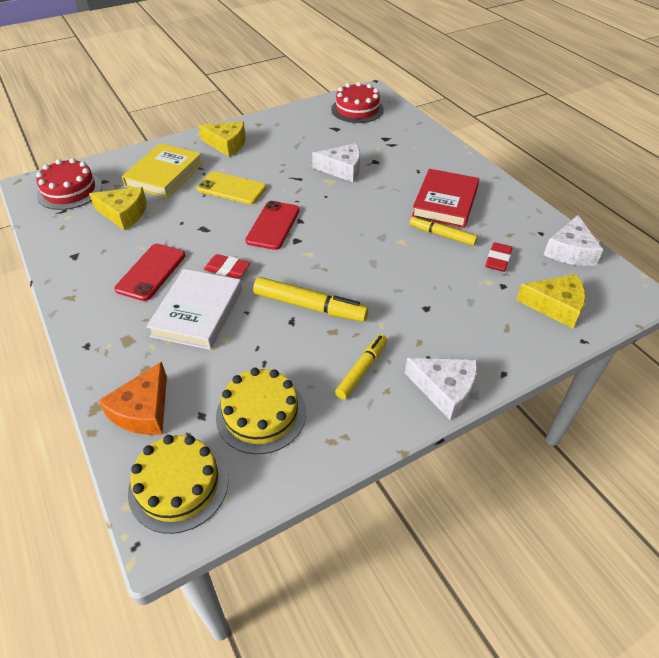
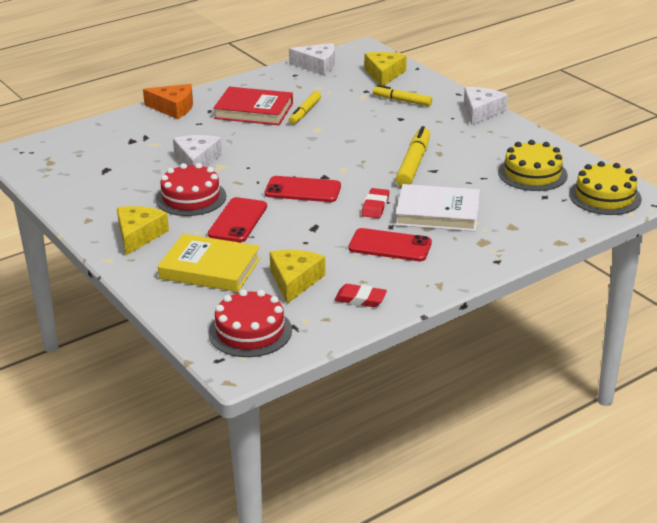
camera: 95 degrees left, 15 degrees down
(143, 410) = (551, 220): orange cheese -> orange cheese (173, 108)
(231, 188) = (238, 220): yellow phone -> red phone
(357, 109) = (60, 159): red cake -> red cake (191, 198)
(361, 370) = (475, 140): yellow marker -> yellow marker (402, 101)
(498, 260) = (334, 91): red eraser -> red eraser (360, 299)

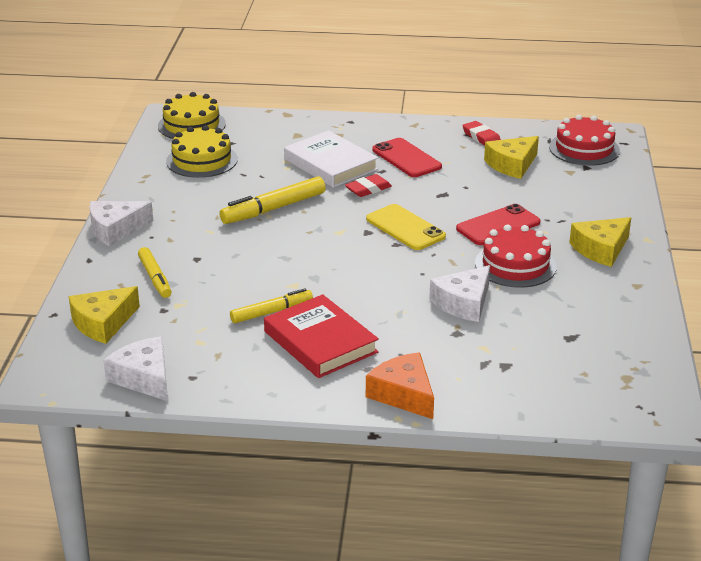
camera: 140 degrees left, 0 degrees up
(210, 268) = (567, 198): yellow book -> none
(303, 190) = (405, 228): red phone -> yellow phone

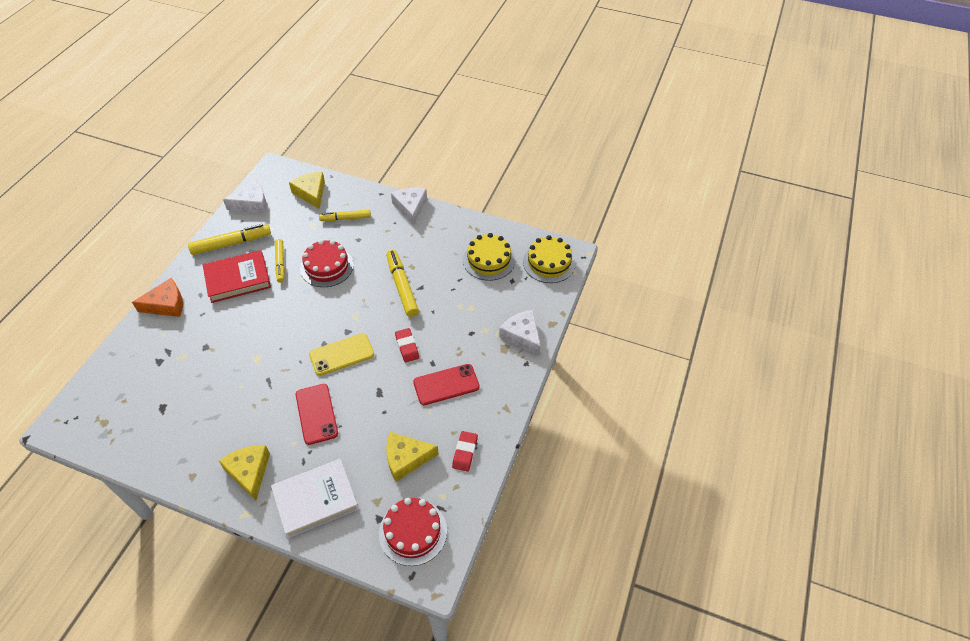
camera: 105 degrees right, 20 degrees up
(248, 371) = (231, 243): none -> yellow marker
(330, 164) = (454, 333): white book -> white book (316, 500)
(463, 303) = (233, 360): white cheese -> white cheese (522, 335)
(481, 137) = (465, 452): red eraser -> red eraser turned 60 degrees counterclockwise
(512, 165) = (406, 459): yellow cheese -> yellow cheese turned 75 degrees counterclockwise
(515, 265) = (260, 406): red cake -> red cake (326, 267)

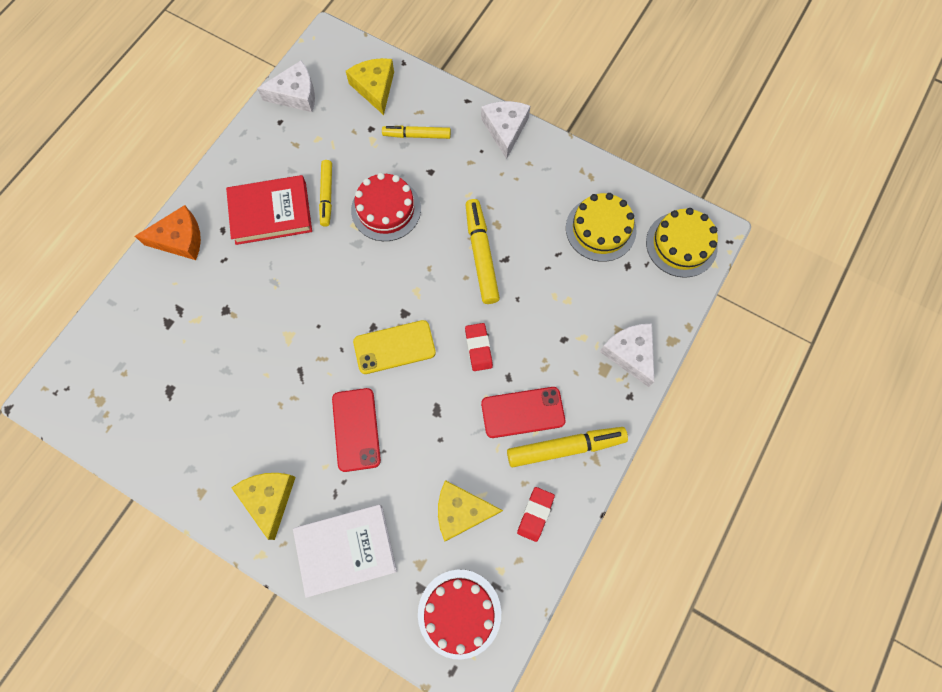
camera: 10 degrees right, 20 degrees up
(231, 243) = (266, 156): yellow marker -> yellow marker (565, 447)

